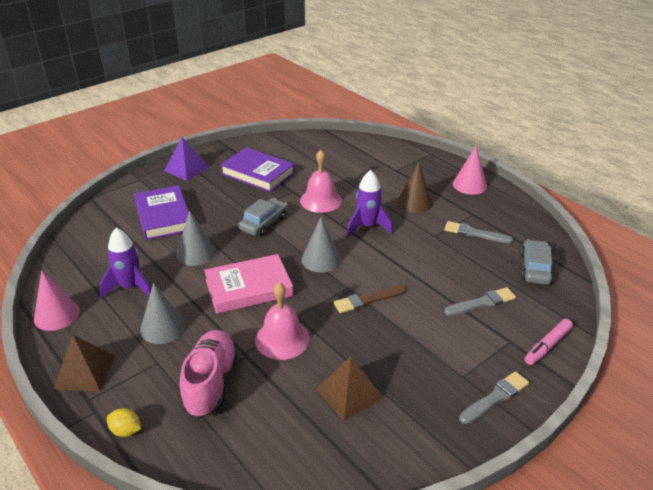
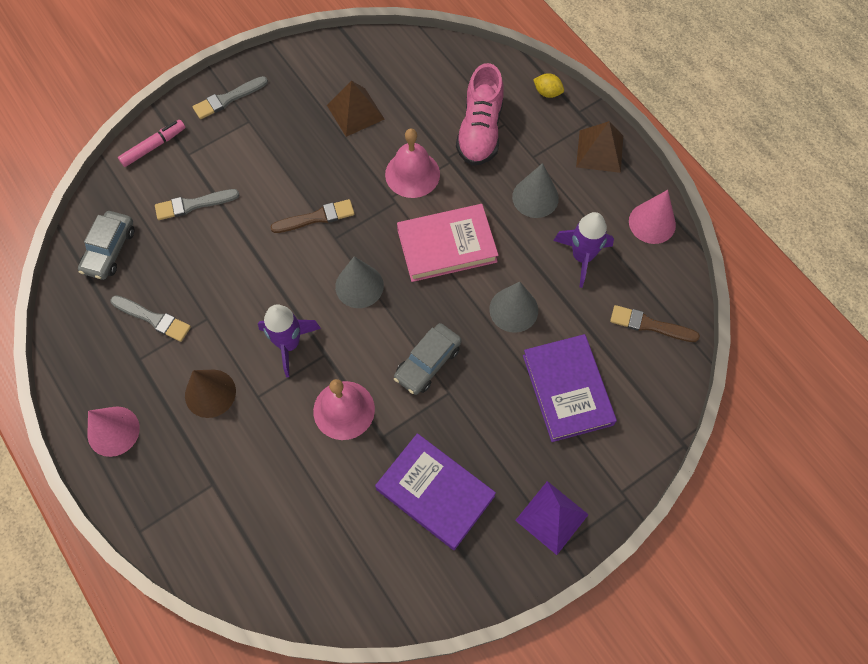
camera: 175 degrees left, 30 degrees up
(89, 251) = (649, 325): none -> brown brush

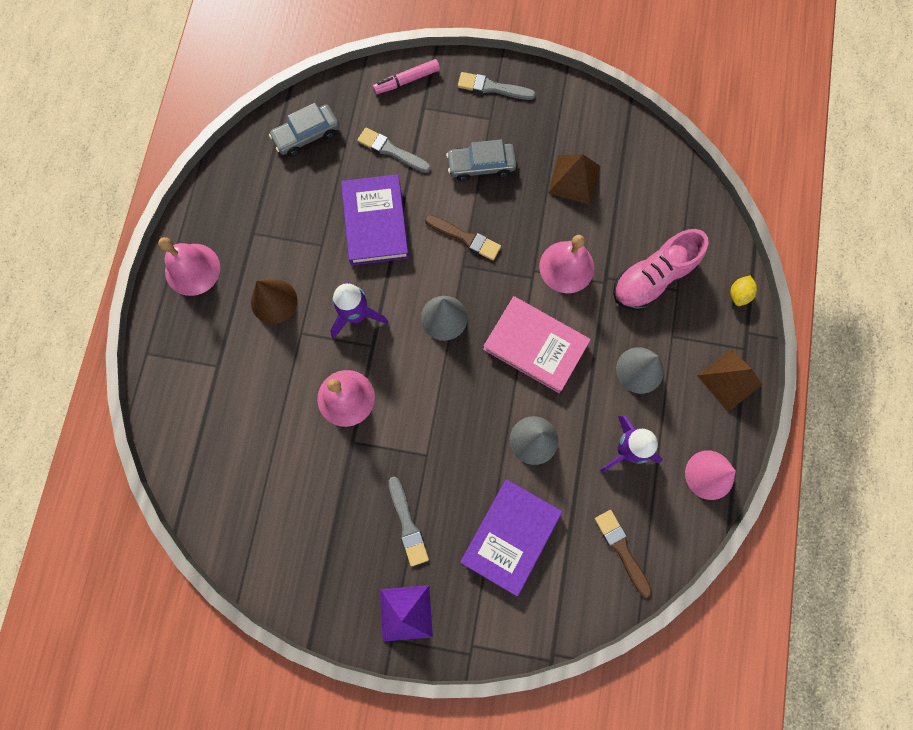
camera: 45 degrees right, 10 degrees up
(113, 431) = (192, 269): pink cone -> pink bell
(153, 146) = (407, 81): pink marker -> pink marker turned 150 degrees clockwise
(153, 319) = (288, 213): grey brush -> grey brush (407, 524)
(428, 363) = (434, 420): grey car -> grey car (481, 166)
(435, 492) = (347, 515): purple book -> purple book (375, 222)
(547, 92) = (738, 294): yellow lemon -> yellow lemon turned 45 degrees clockwise

